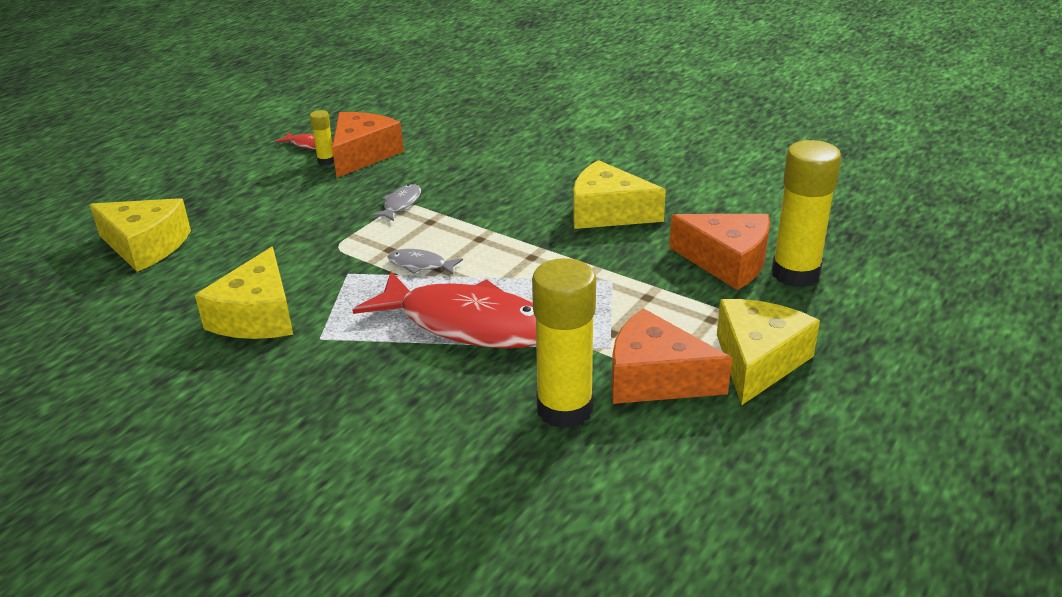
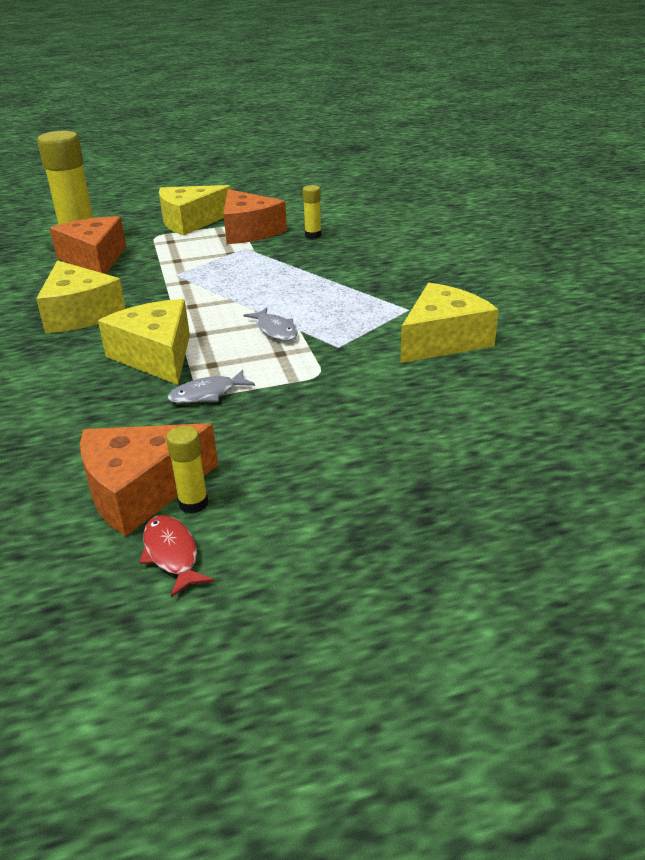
camera: 140 degrees left, 0 degrees up
(146, 246) = (515, 460): yellow cheese -> yellow cheese (156, 356)
(467, 324) = (302, 283): red fish -> none
(564, 409) = (313, 235): yellow glue stick -> yellow glue stick, size x0.46

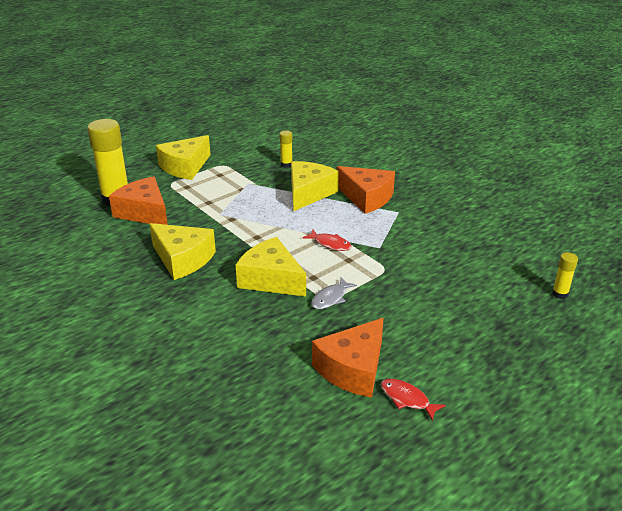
camera: 25 degrees left, 0 degrees up
(193, 503) = (390, 368): yellow glue stick -> yellow glue stick (560, 294)
(249, 231) = (237, 168): orange cheese -> orange cheese (367, 198)
(275, 330) = (330, 244): grey fish -> red fish
(443, 340) = (436, 229): yellow cheese -> yellow cheese (308, 193)

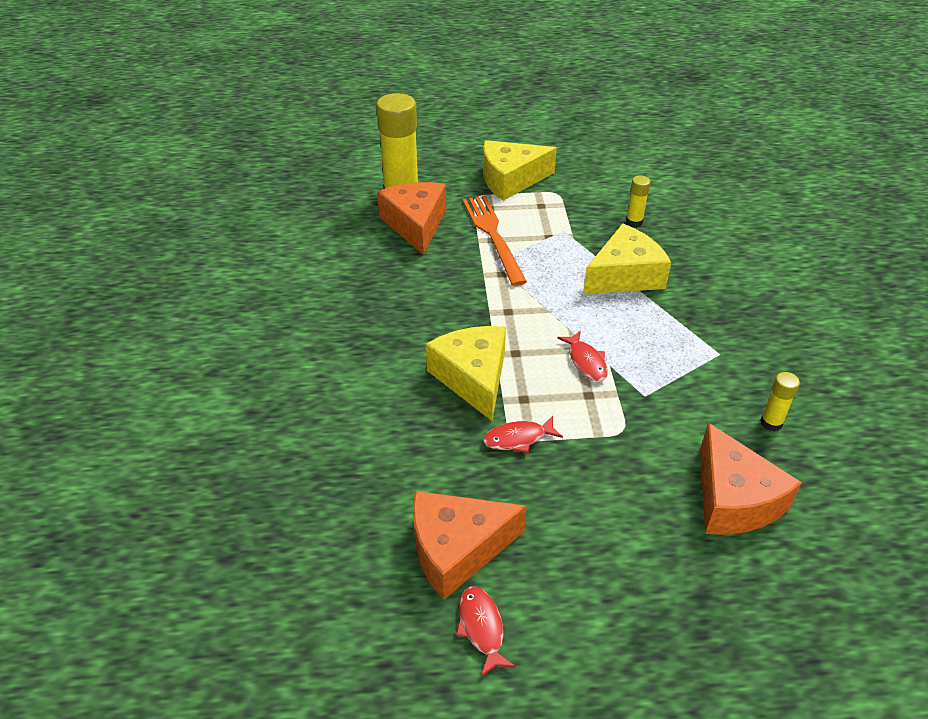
camera: 35 degrees right, 10 degrees up
(183, 259) = (402, 305): yellow cheese -> none
(205, 201) = (493, 236): none -> orange fork
(331, 298) = (518, 438): grey fish -> red fish
(367, 198) = (695, 314): orange cheese -> orange cheese (733, 499)
(560, 294) = (840, 597): yellow glue stick -> yellow glue stick (771, 423)

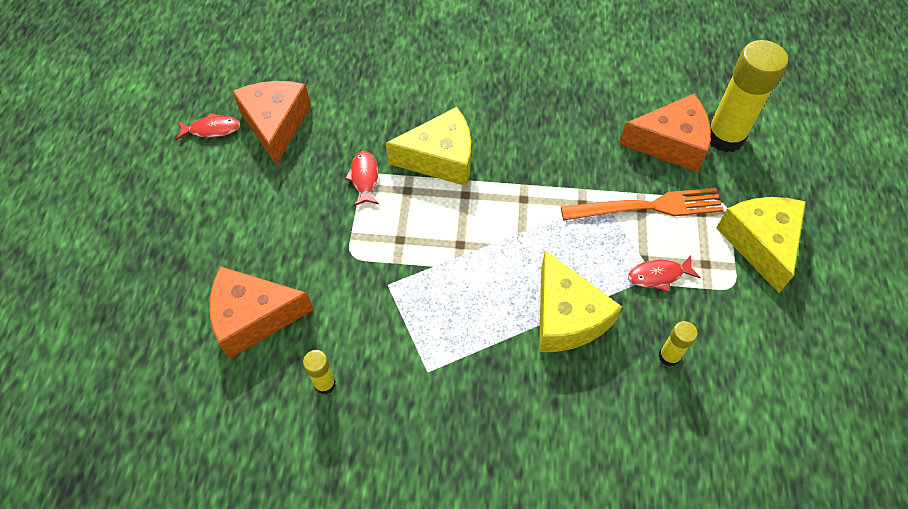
camera: 100 degrees right, 15 degrees up
(586, 361) = (441, 247): red fish -> red fish (658, 275)

